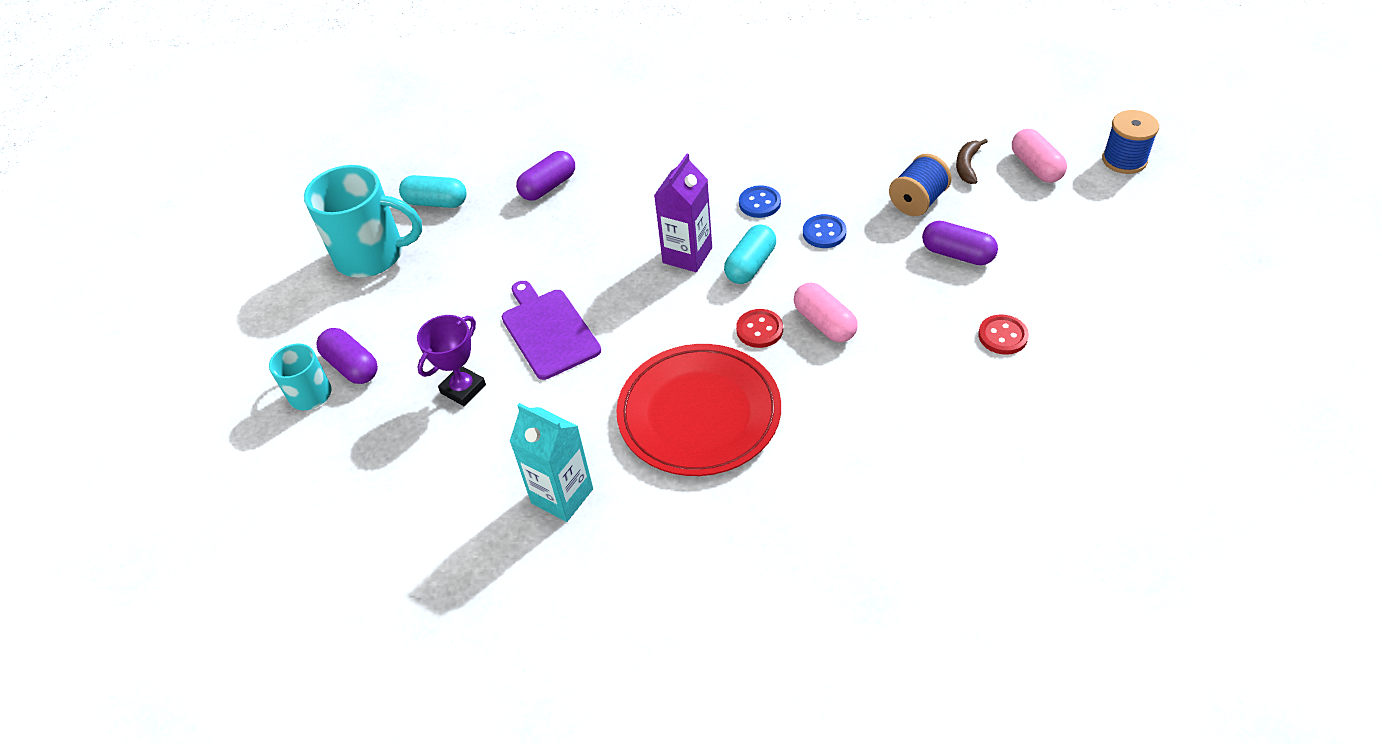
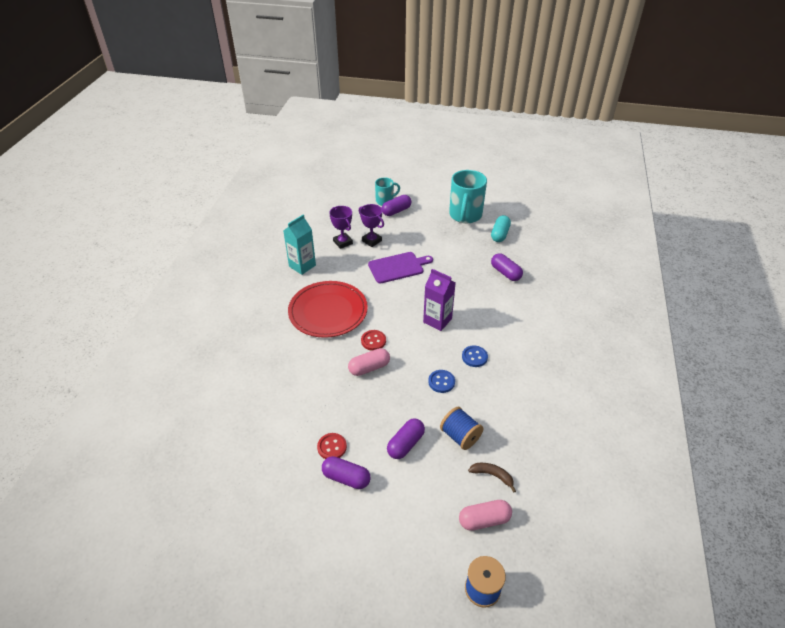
camera: 95 degrees right, 5 degrees down
(471, 439) = (342, 242): none -> purple trophy
(750, 265) = (422, 345): turquoise capsule -> none
(1047, 307) = (346, 478): none -> purple capsule

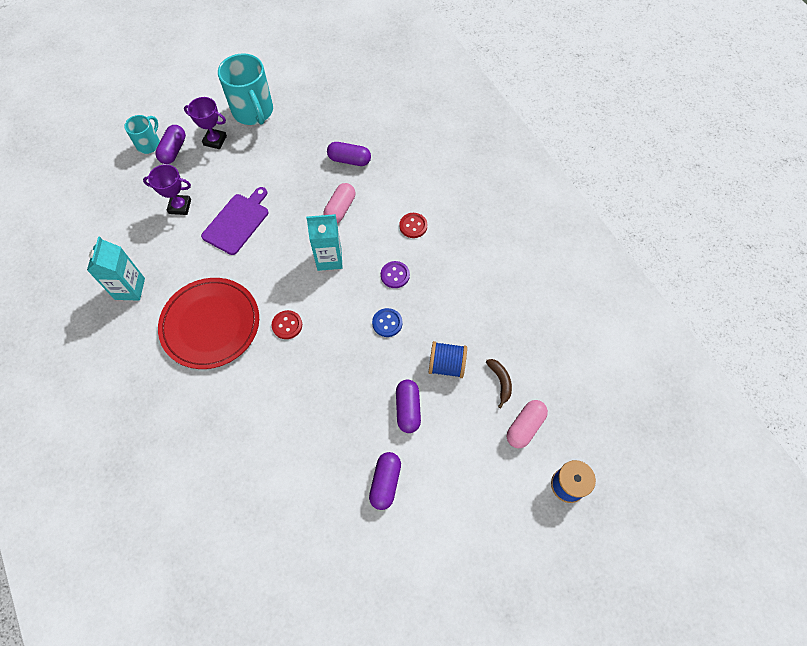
camera: 40 degrees left, 20 degrees up
(332, 447) = (346, 464): red button -> red button (413, 226)
(342, 242) = (149, 229): purple trophy -> purple trophy (215, 140)
(346, 478) = (385, 482): purple capsule -> purple capsule turned 60 degrees counterclockwise
(369, 368) = (309, 357): pink capsule -> pink capsule (340, 209)
(437, 320) = (329, 259): purple carton -> turquoise carton
(474, 357) = (395, 275): blue button -> purple button
(492, 475) = (500, 382): brown banana -> brown banana turned 90 degrees clockwise
(500, 234) = (308, 115): turquoise capsule -> none

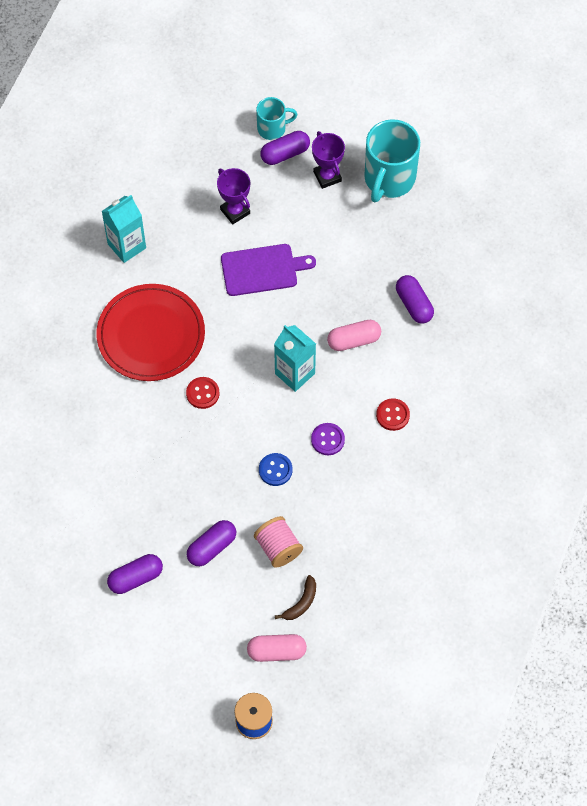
camera: 50 degrees right, 0 degrees up
(446, 365) = (278, 548): blue spool -> pink spool

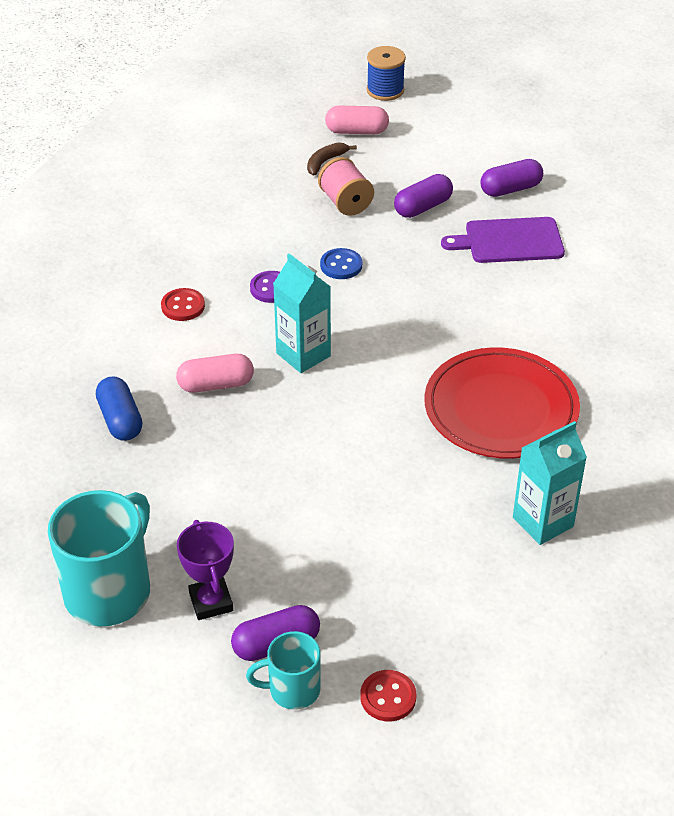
camera: 175 degrees left, 20 degrees down
(202, 393) = (429, 342): red button -> red button (388, 697)
(235, 211) = (369, 559): purple trophy -> none
(262, 270) = (334, 476): purple cutting board -> purple cutting board (509, 241)
(414, 304) = (120, 420): purple capsule -> blue capsule

